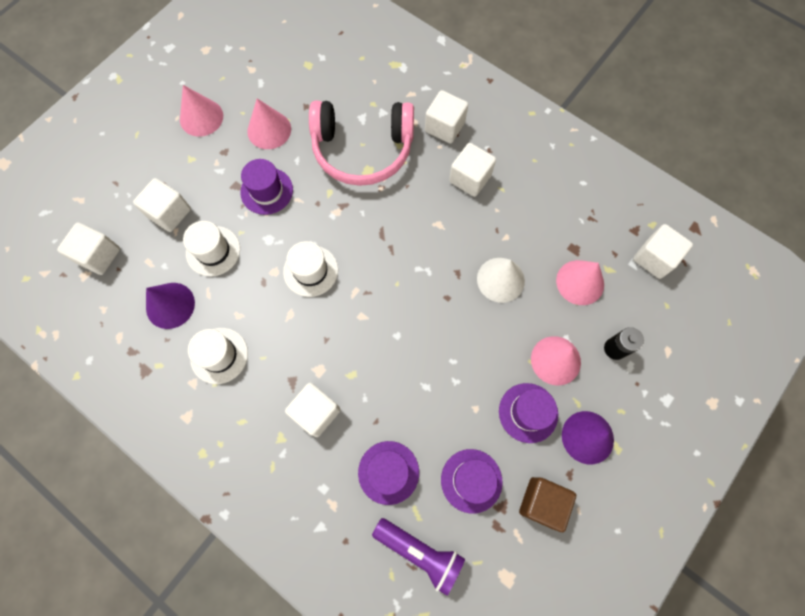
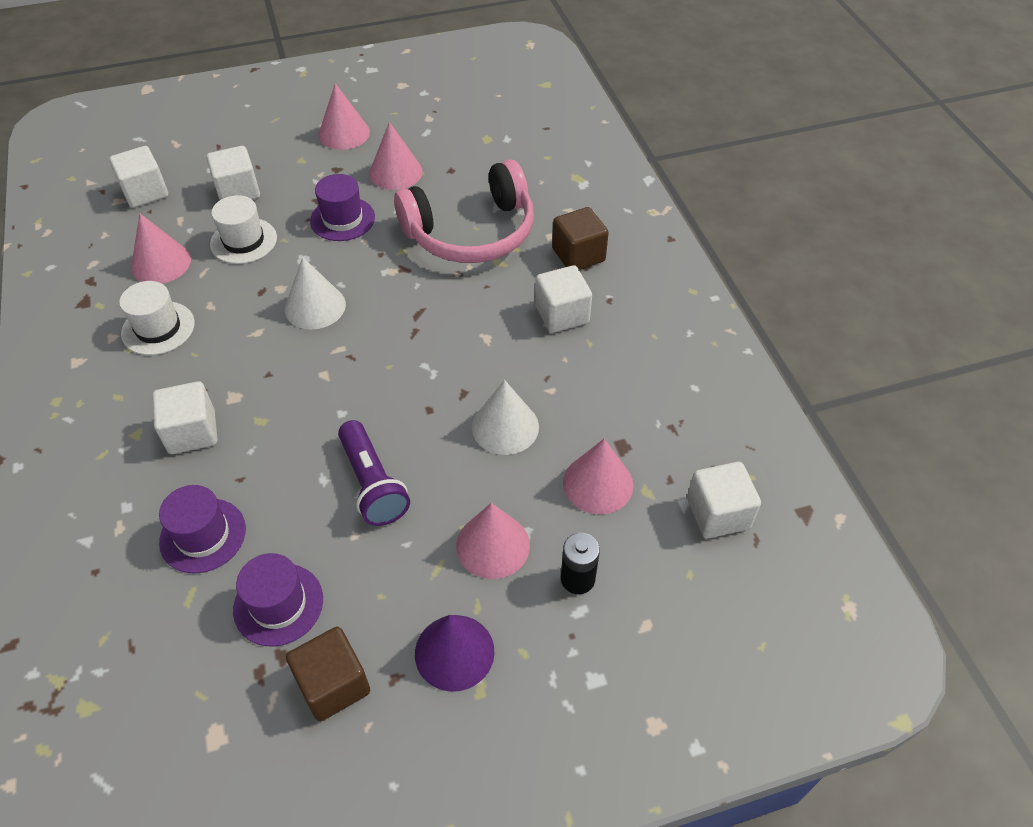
camera: 35 degrees right, 20 degrees down
(170, 305) = (161, 263): purple cone -> pink cone
(310, 271) = (315, 306): white hat -> white cone
(363, 149) = (471, 232): pink headphones -> pink headphones turned 60 degrees counterclockwise
(420, 552) = (154, 637): purple flashlight -> purple flashlight (372, 484)
(444, 127) = (578, 255): white cube -> brown cube
(528, 412) = (409, 578): purple hat -> none

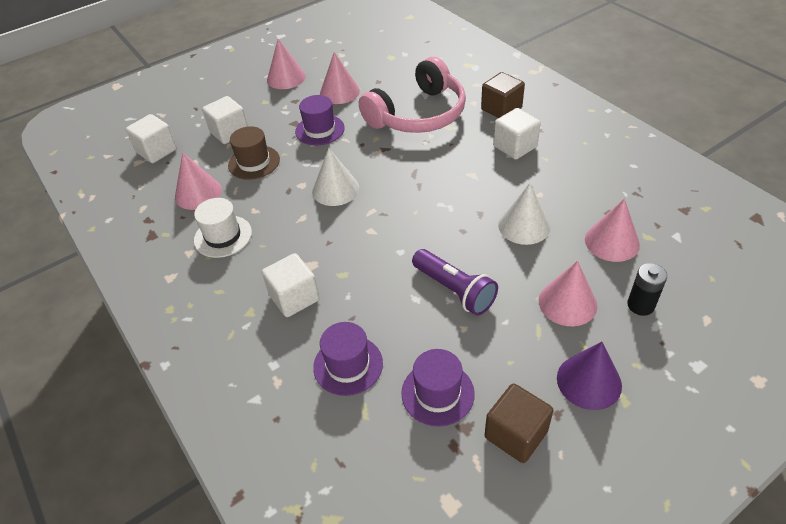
camera: 15 degrees left, 5 degrees down
(243, 241) = (254, 162): white hat -> brown hat
(718, 513) = (703, 235): white cube -> none

